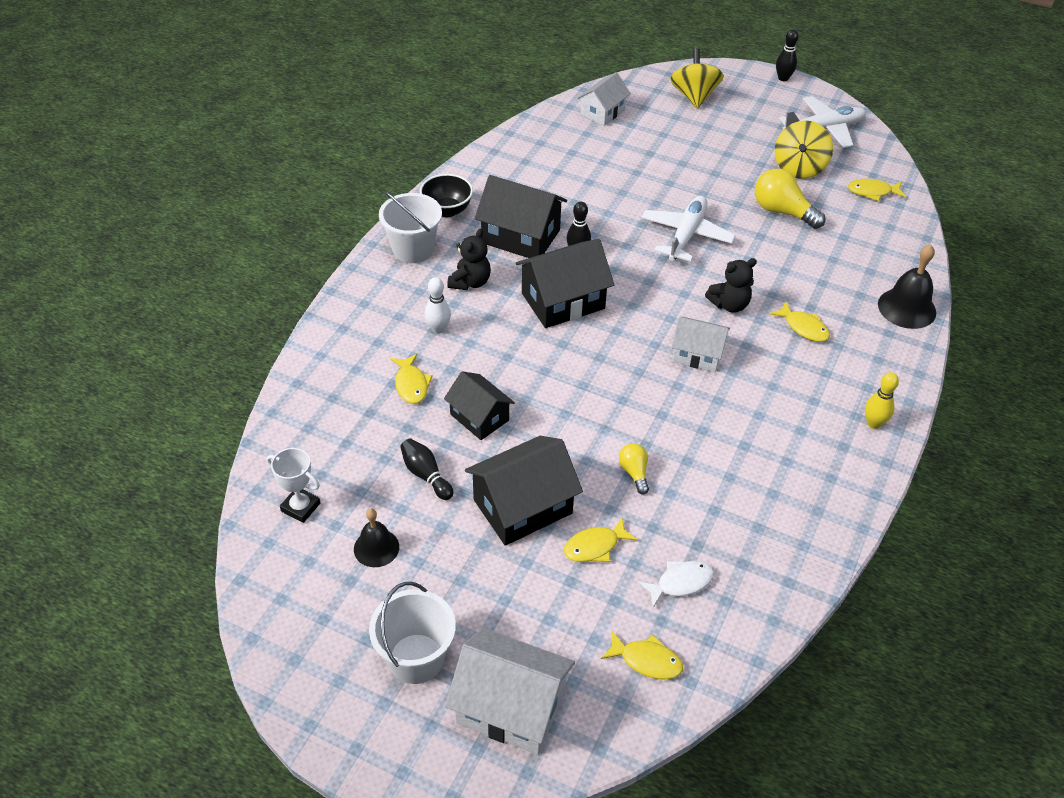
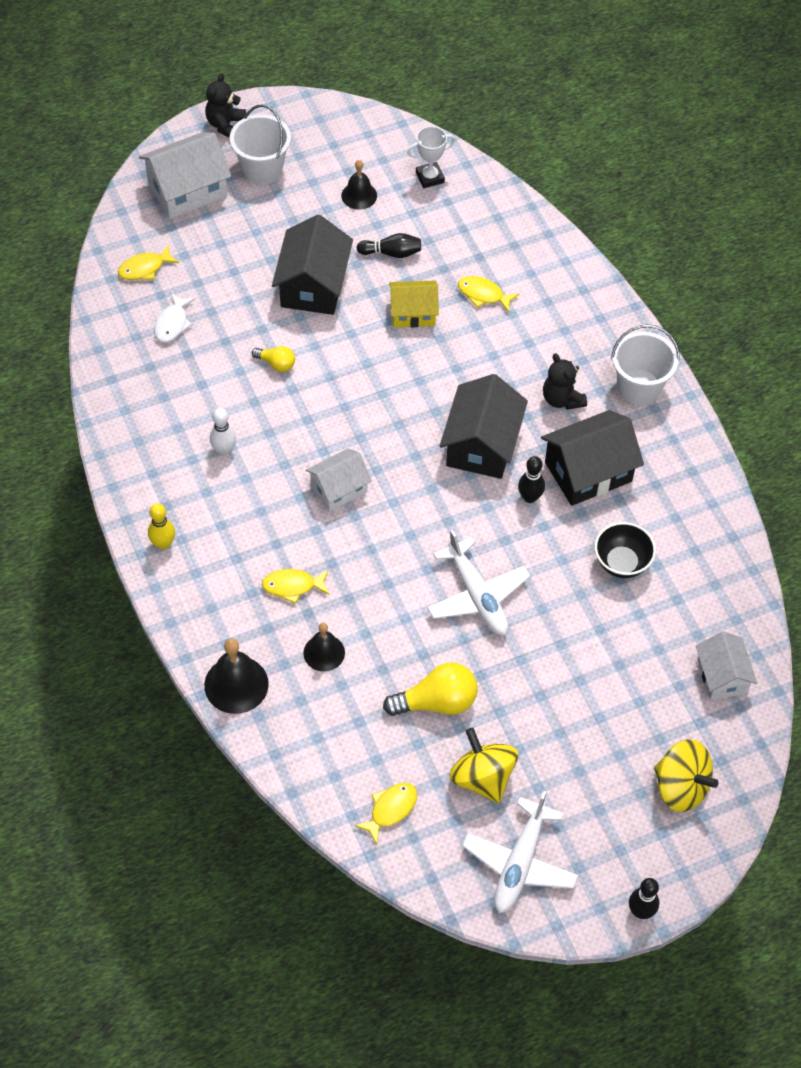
camera: 130 degrees right, 10 degrees up
(438, 329) = (527, 345): white bowling pin -> white bowling pin (224, 450)
(447, 210) = (672, 443): black bowl -> black bowl (621, 563)
(479, 417) = (413, 313): black house -> yellow house
(595, 546) = (244, 300): yellow fish -> none
(729, 304) = (367, 556): black teddy bear -> black teddy bear (225, 125)
(825, 281) = (324, 652): none -> black bell

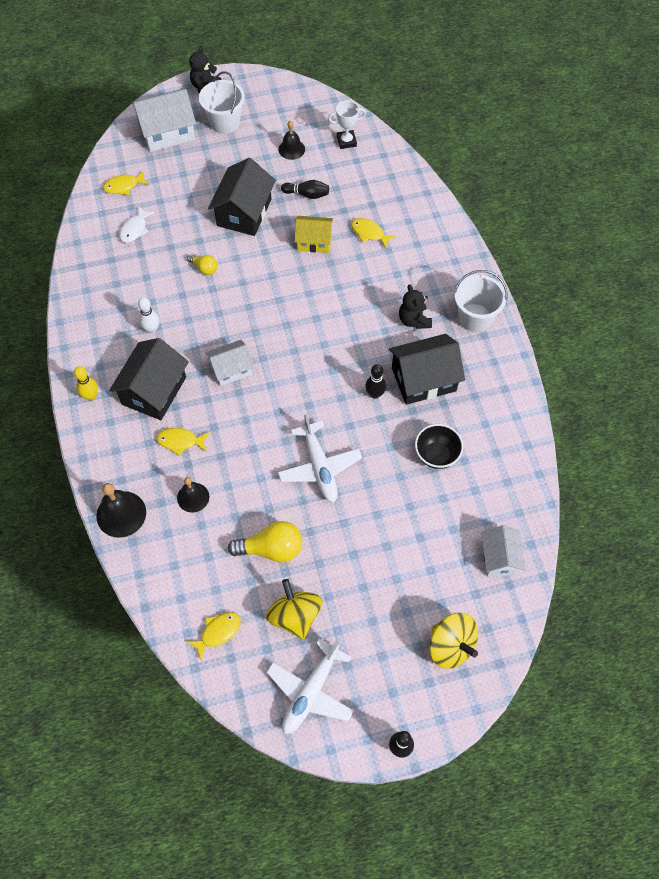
camera: 10 degrees right, 5 degrees up
(482, 445) = (346, 348): black house -> black house (154, 391)

